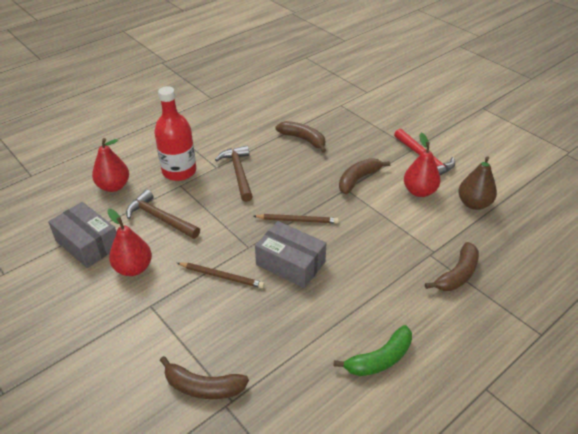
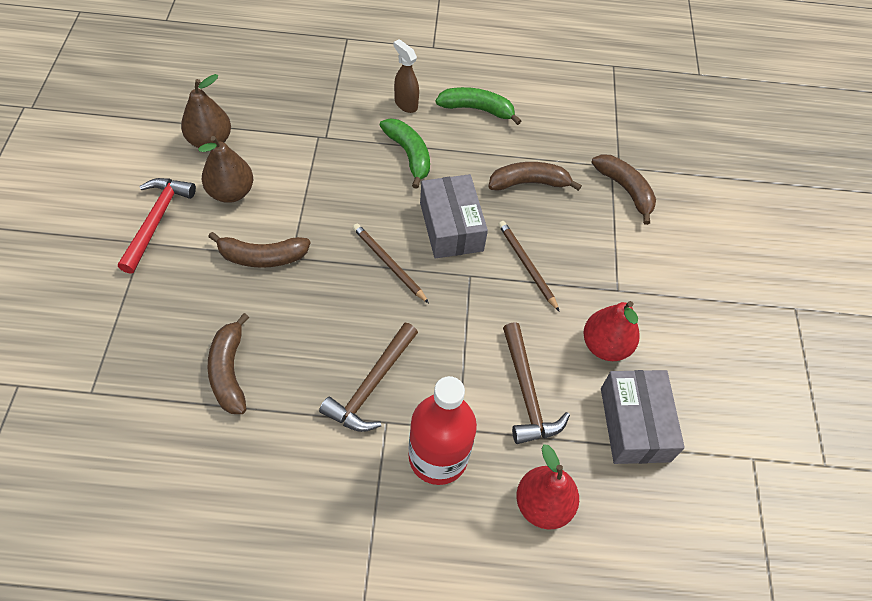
camera: 140 degrees left, 15 degrees up
(371, 284) = (409, 155): none -> green banana
(419, 191) = (231, 192): red pear -> brown pear
(426, 318) = (405, 104): none -> brown spray bottle
(457, 274) = (333, 108): brown banana -> brown banana (529, 183)

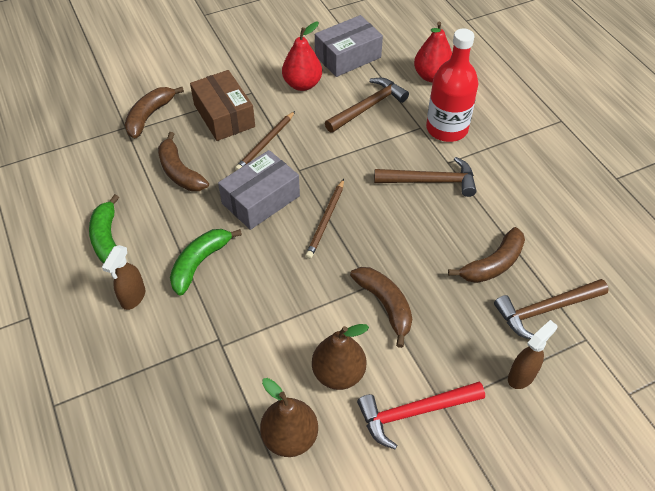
camera: 115 degrees left, 5 degrees down
(111, 313) = (521, 376): none -> brown spray bottle
(146, 380) = (545, 310): none -> brown hammer
(591, 249) = (224, 116): none -> brown box

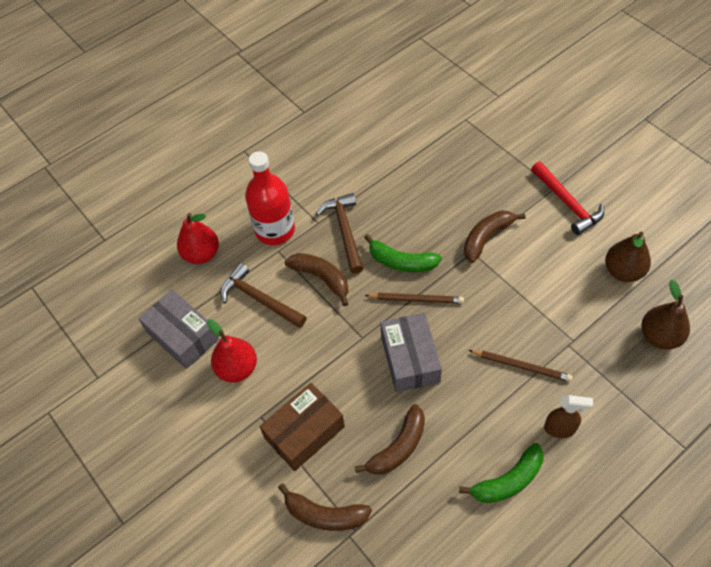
camera: 100 degrees left, 5 degrees up
(200, 263) = (501, 386): green banana -> green banana (401, 262)
(261, 200) = (410, 359): grey box -> grey box turned 45 degrees clockwise
(266, 143) = (334, 378): brown pencil -> brown pencil (521, 366)
(338, 373) = (559, 254): brown pear -> brown pear (659, 336)
(493, 264) = (420, 177): brown banana -> brown banana (321, 278)
(521, 376) = (511, 149): brown spray bottle -> none
(545, 310) = (450, 142): brown hammer -> none

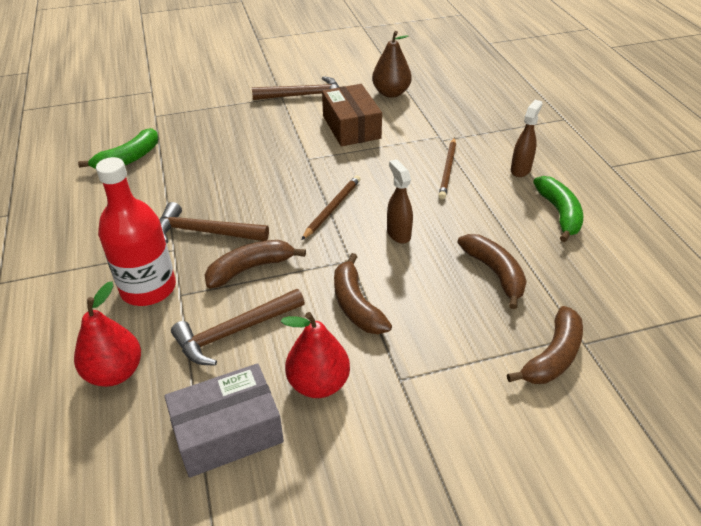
camera: 70 degrees left, 15 degrees down
(304, 432) = (442, 343): brown box -> brown box (351, 127)
(401, 262) = (280, 204): green banana -> green banana (128, 159)
(410, 359) = (398, 234): grey box -> brown spray bottle
(487, 237) = (299, 146): brown banana -> brown banana (356, 305)
(521, 366) = (448, 170): brown pencil -> brown pencil turned 150 degrees clockwise
(567, 203) = (303, 95): red hammer -> brown hammer
(659, 336) = (461, 97): brown pear -> none

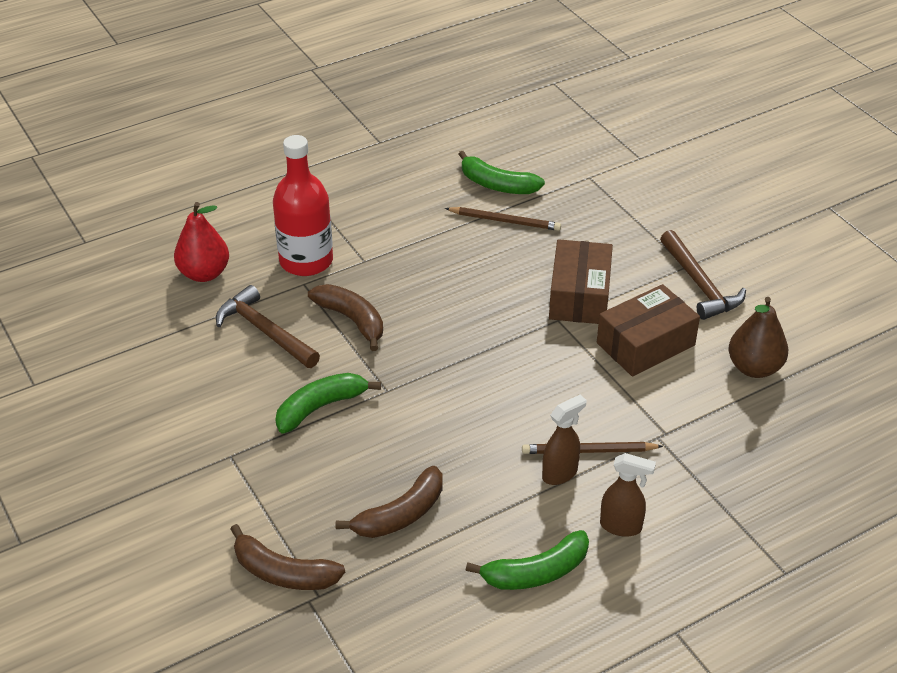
camera: 75 degrees right, 0 degrees up
(205, 232) = (396, 274): brown hammer -> none
(228, 432) = (155, 356): grey box -> none
(287, 144) = (579, 296): none -> brown box
(318, 383) = (215, 400): red pear -> none
(332, 208) = (469, 359): brown pencil -> brown pencil (505, 221)
(356, 305) = (320, 407): brown banana -> green banana
(398, 234) = (443, 422): brown spray bottle -> brown spray bottle (560, 473)

